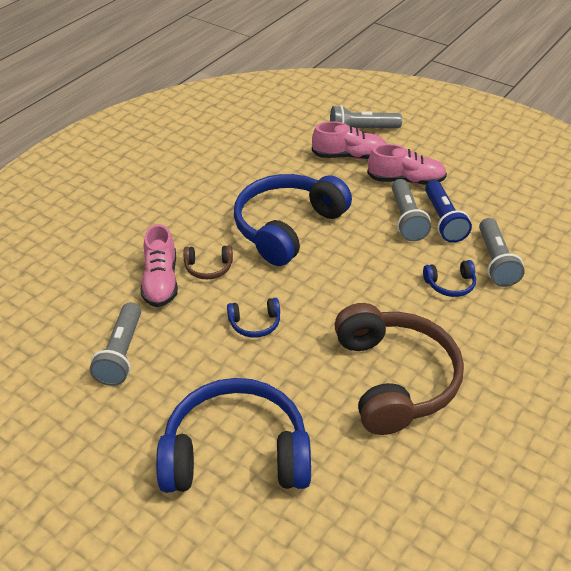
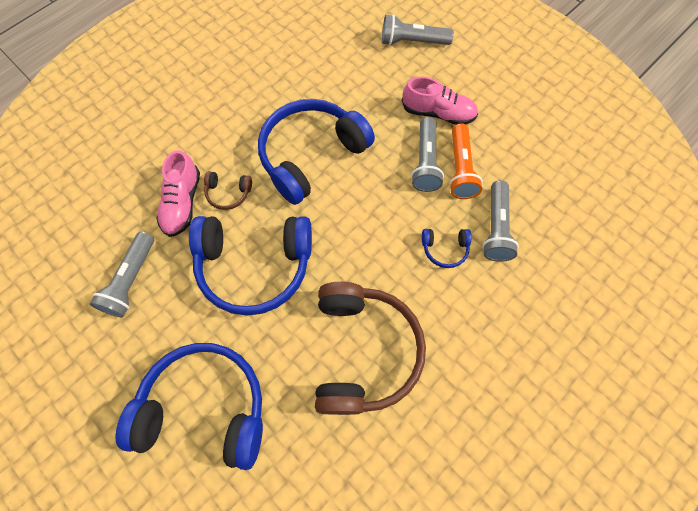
camera: 10 degrees right, 25 degrees up
(255, 323) = (254, 266): blue headphones -> blue headphones, size x2.40
(349, 156) = (391, 74): pink shoe -> none
(443, 220) = (460, 169): blue flashlight -> orange flashlight

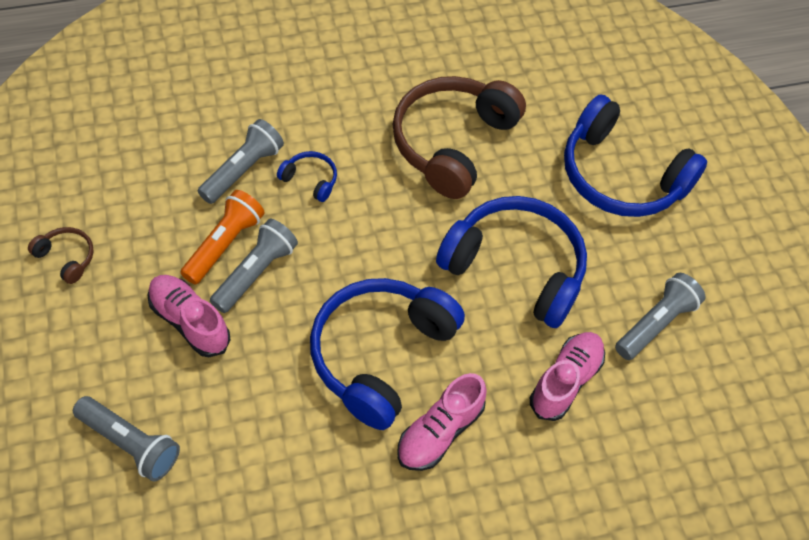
camera: 155 degrees left, 10 degrees down
(228, 193) = (505, 363): brown headphones -> brown headphones (66, 257)
(248, 131) = (439, 432): none -> pink shoe
(311, 155) = (380, 355): blue headphones -> blue headphones turned 135 degrees clockwise

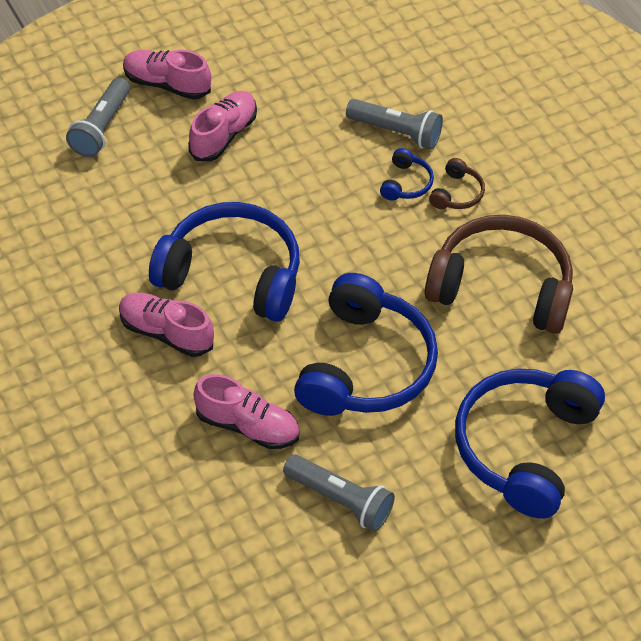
camera: 80 degrees right, 5 degrees down
(66, 257) = (259, 42): brown headphones -> brown headphones (456, 193)
(90, 362) = (167, 84): none -> pink shoe
(224, 244) = (310, 139): orange flashlight -> none
(255, 273) = (288, 167): grey flashlight -> none

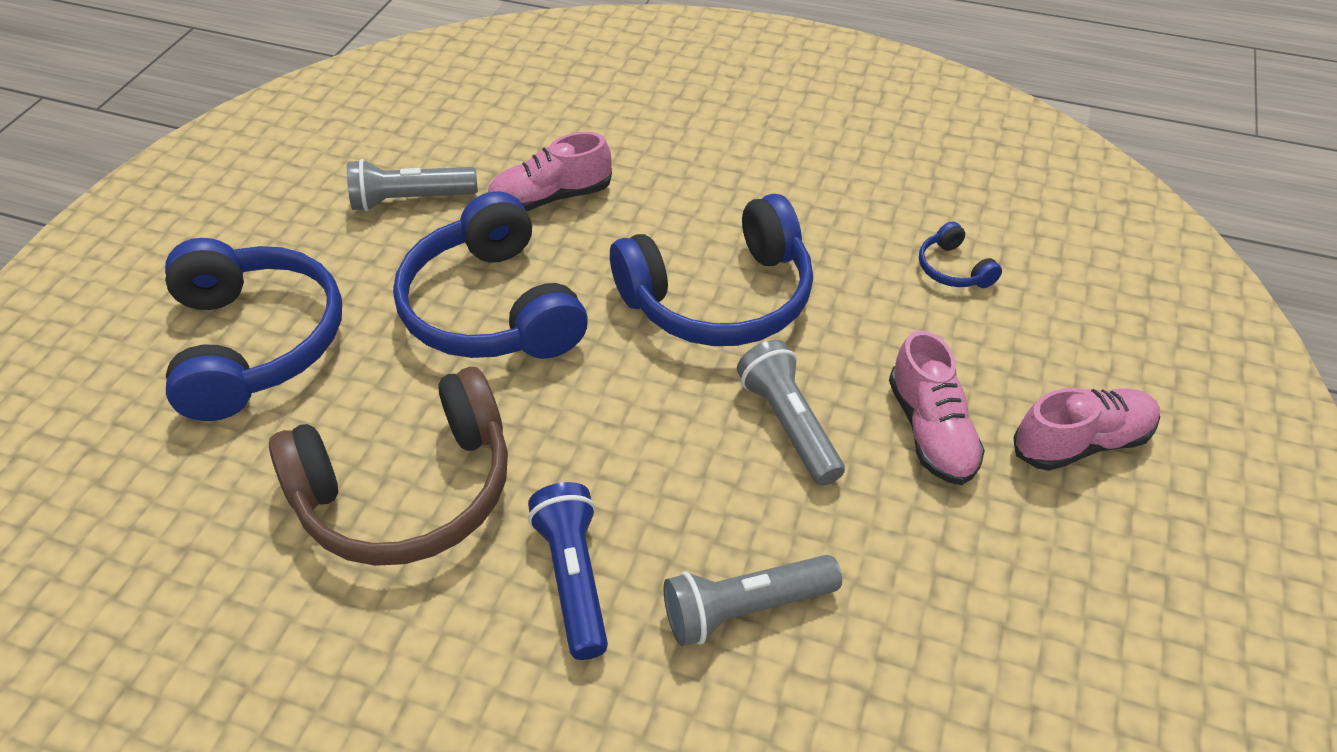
camera: 140 degrees right, 5 degrees down
(101, 128) = (1054, 339): grey flashlight -> grey flashlight (789, 424)
(166, 332) = (711, 214): pink shoe -> none
(406, 183) = (653, 540): blue headphones -> blue headphones (953, 269)
(456, 193) = (574, 577): brown headphones -> blue flashlight

